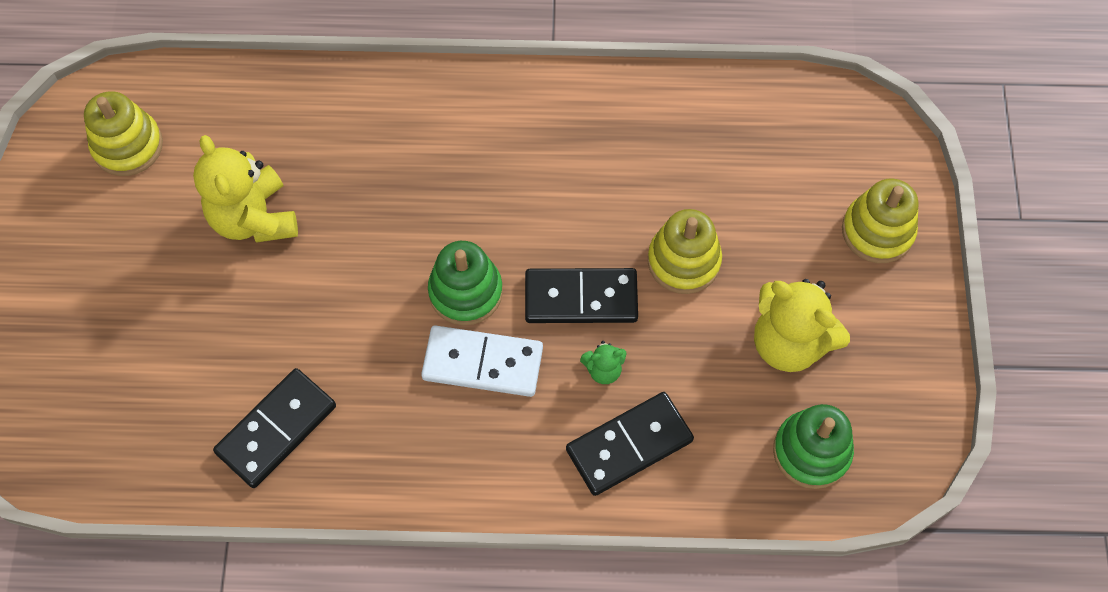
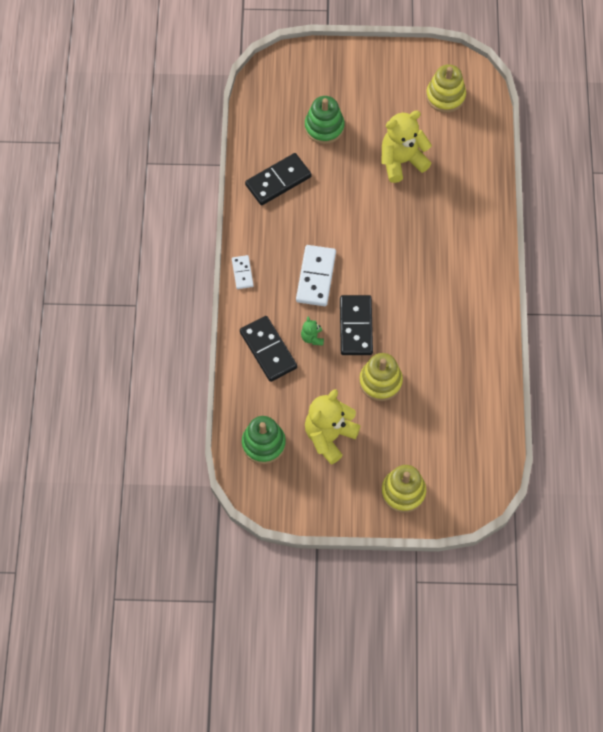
camera: 90 degrees right, 0 degrees up
(277, 430) = (278, 181): black domino -> black domino turned 75 degrees counterclockwise
(465, 292) = (359, 267): green stacking toy -> green stacking toy (324, 127)
(471, 493) = (242, 273): none -> white domino

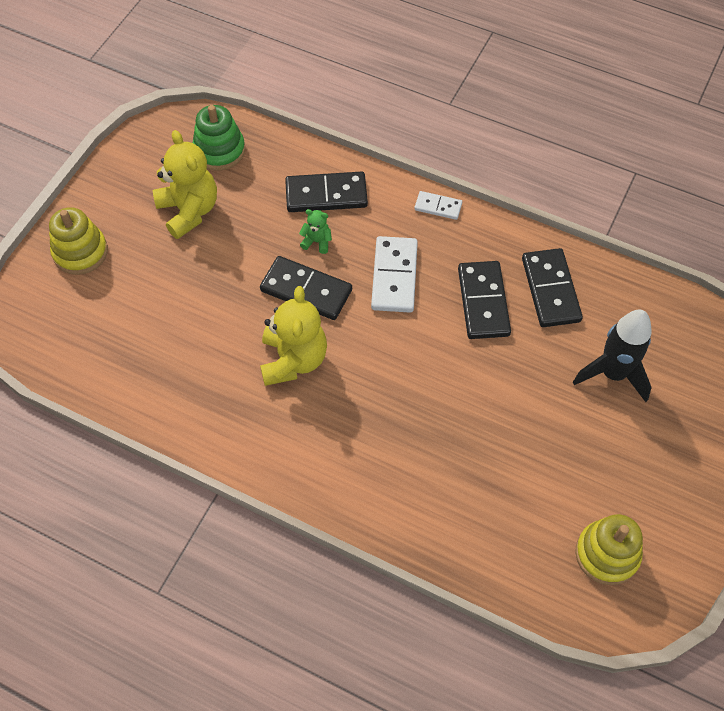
camera: 115 degrees right, 5 degrees down
(308, 216) = (483, 302): none -> black domino
(316, 277) = (394, 276): white domino -> white domino turned 60 degrees clockwise
(324, 127) = (613, 374): green stacking toy -> black rocket
(380, 381) = (222, 286): yellow stacking toy -> none
(402, 161) = (519, 445): yellow teddy bear -> yellow teddy bear (293, 360)

